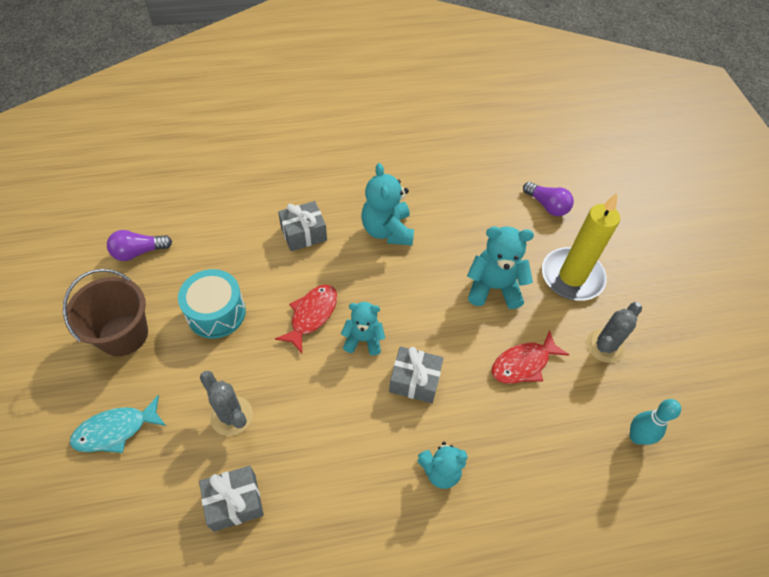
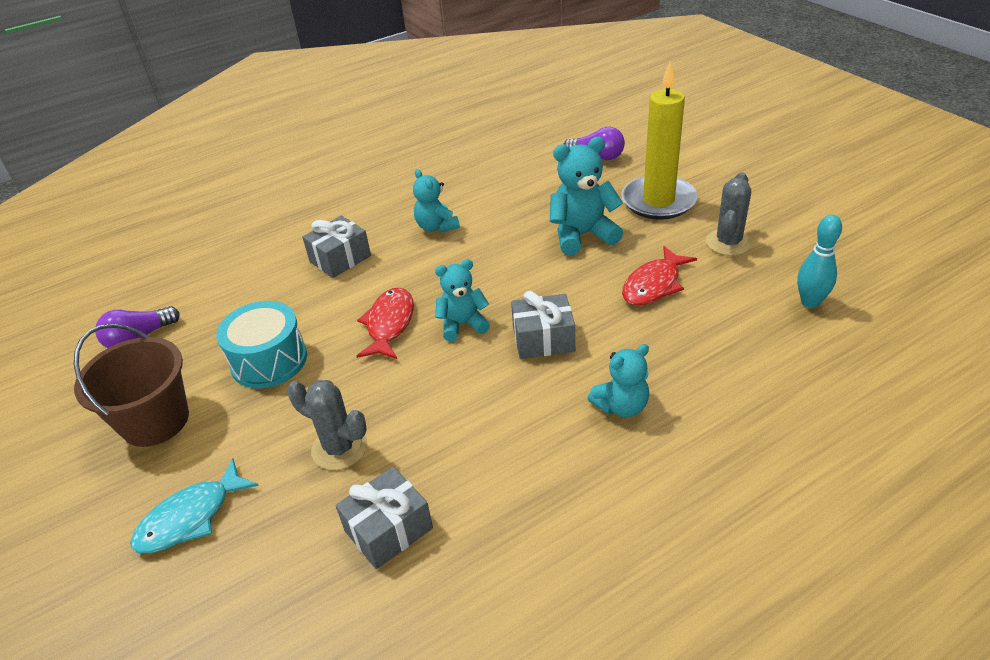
camera: 15 degrees left, 15 degrees down
(387, 230) = (436, 227): turquoise teddy bear -> turquoise teddy bear, size x0.65

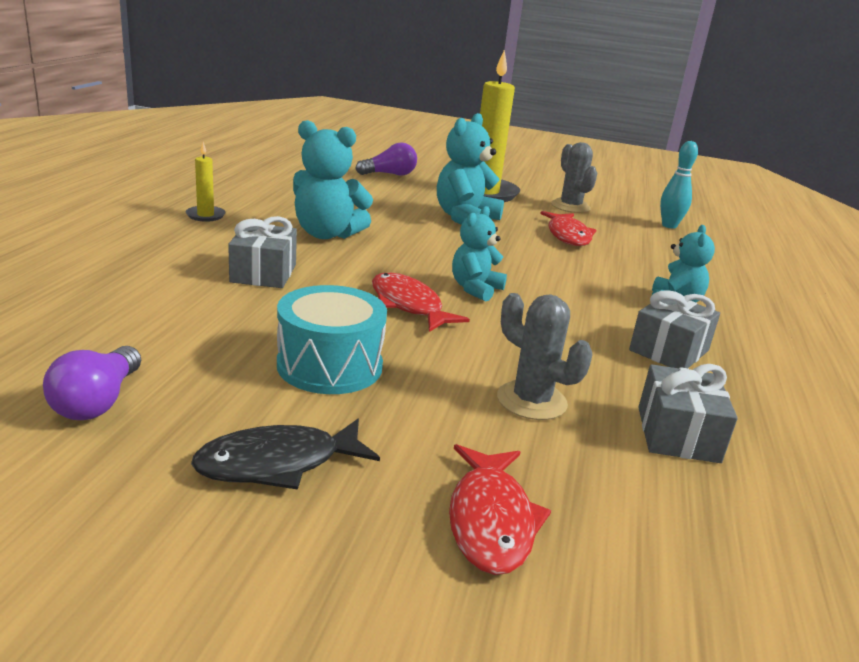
camera: 50 degrees left, 15 degrees down
(155, 421) = (278, 463): brown bucket -> black fish
(190, 517) = (491, 520): turquoise fish -> red fish
(339, 448) = (531, 401): grey cactus -> grey cactus turned 60 degrees clockwise
(379, 184) = (205, 215): none -> yellow candle
(436, 227) = (327, 234): turquoise teddy bear -> turquoise teddy bear, size x1.54
(543, 339) = (554, 281): grey gift -> grey gift (669, 350)

